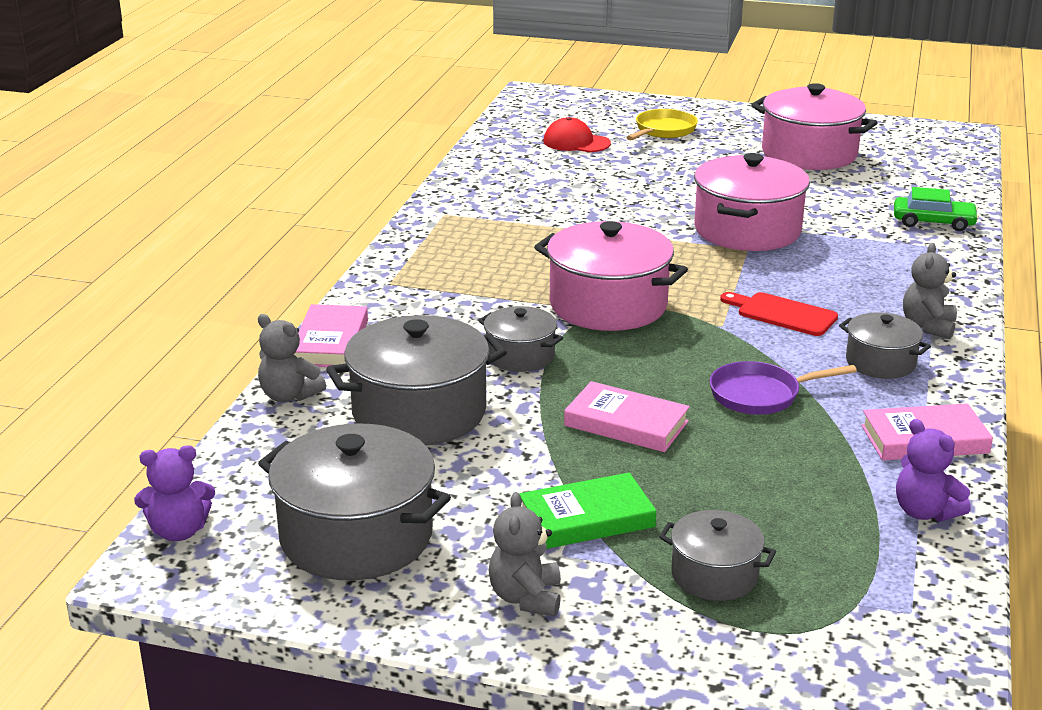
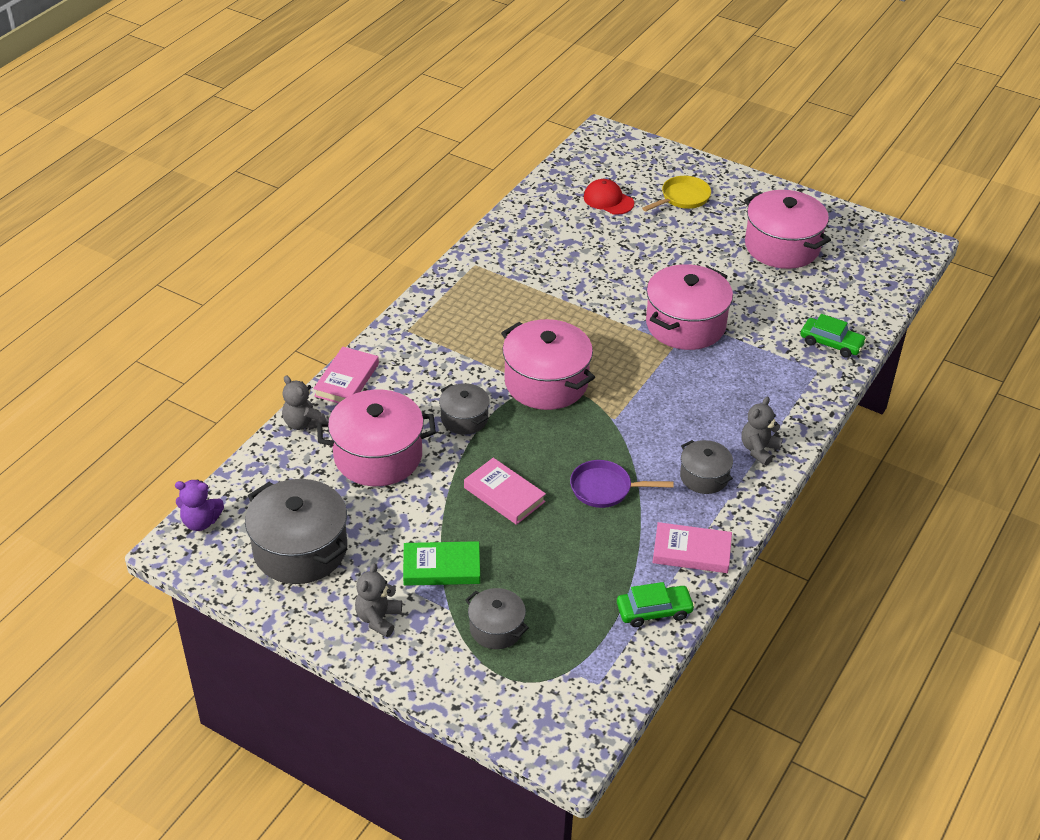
camera: 15 degrees right, 15 degrees up
(419, 412) = (378, 456): grey pot -> pink pot
(782, 314) = (663, 416): red cutting board -> none
(925, 512) = (654, 611): purple teddy bear -> green car

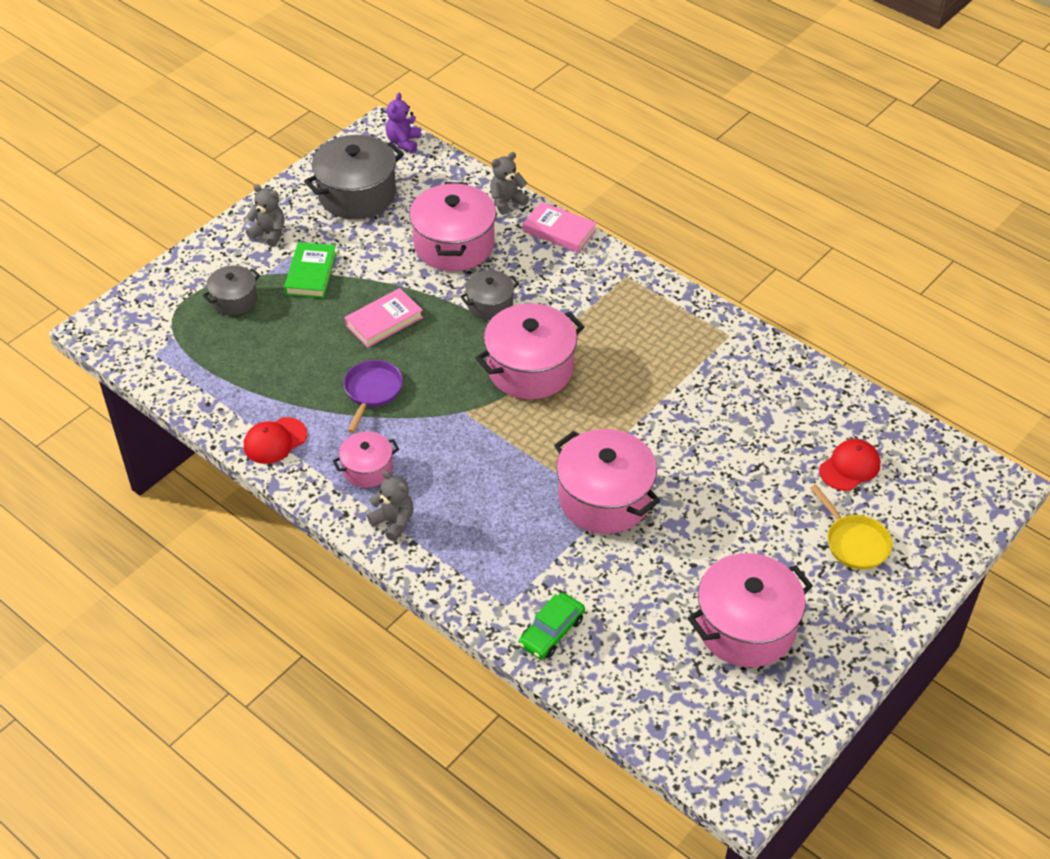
camera: 100 degrees right, 5 degrees up
(654, 611) = (216, 402): green car -> none
(691, 551) = (275, 441): pink book -> red cap
(704, 477) = (367, 469): grey pot -> pink pot

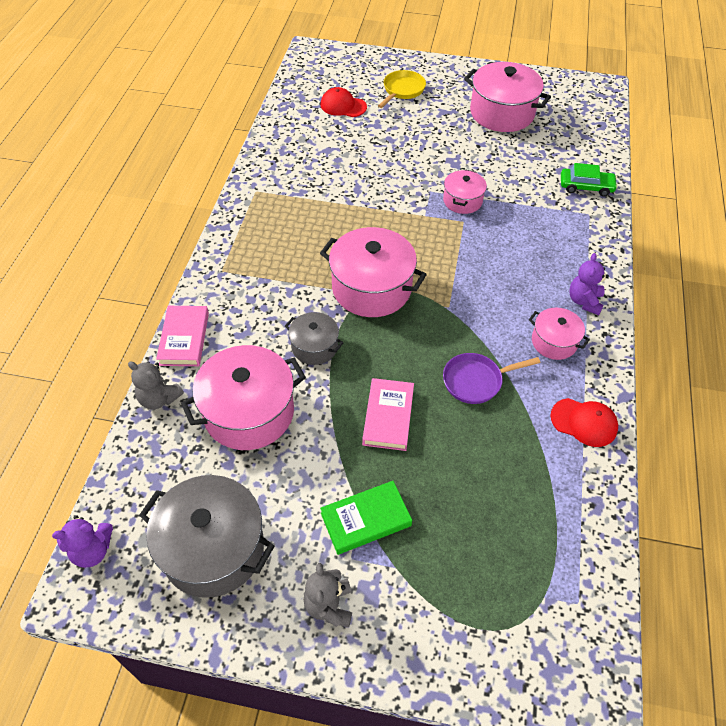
camera: 120 degrees left, 5 degrees up
(234, 300) = (451, 573): grey pot -> none
(384, 321) = (388, 416): pink book -> pink book turned 75 degrees clockwise
(393, 522) = (584, 301): grey teddy bear -> purple teddy bear
(604, 498) = (462, 201): pink pot -> pink pot, size x0.55

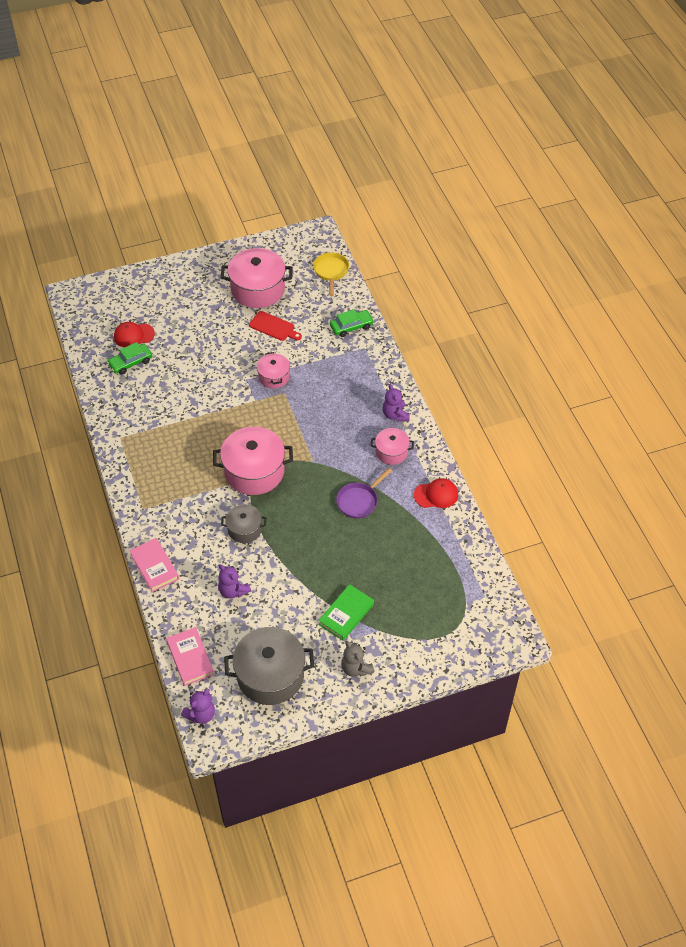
camera: 30 degrees left, 0 degrees up
(159, 398) = (169, 612): grey teddy bear -> none
(249, 412) = (233, 591): pink pot -> purple teddy bear
(321, 128) = (130, 362): none -> green car
(388, 416) = (320, 549): pink book -> pink book (190, 658)
(402, 90) = (170, 301): yellow pan -> yellow pan (331, 271)
(495, 153) = (274, 327): none -> red cutting board

